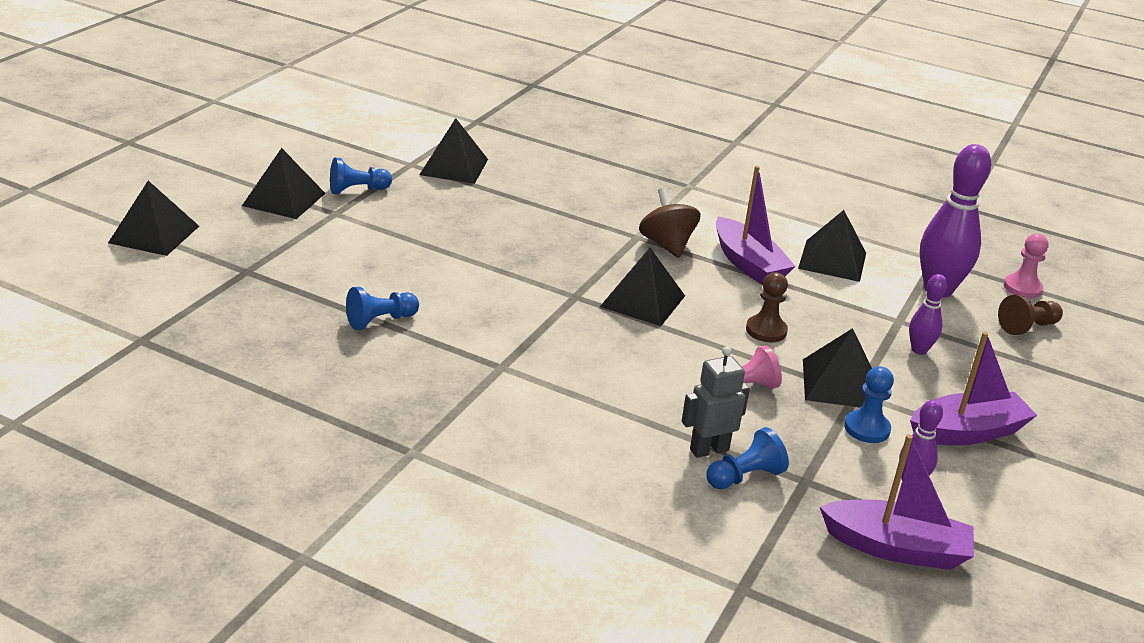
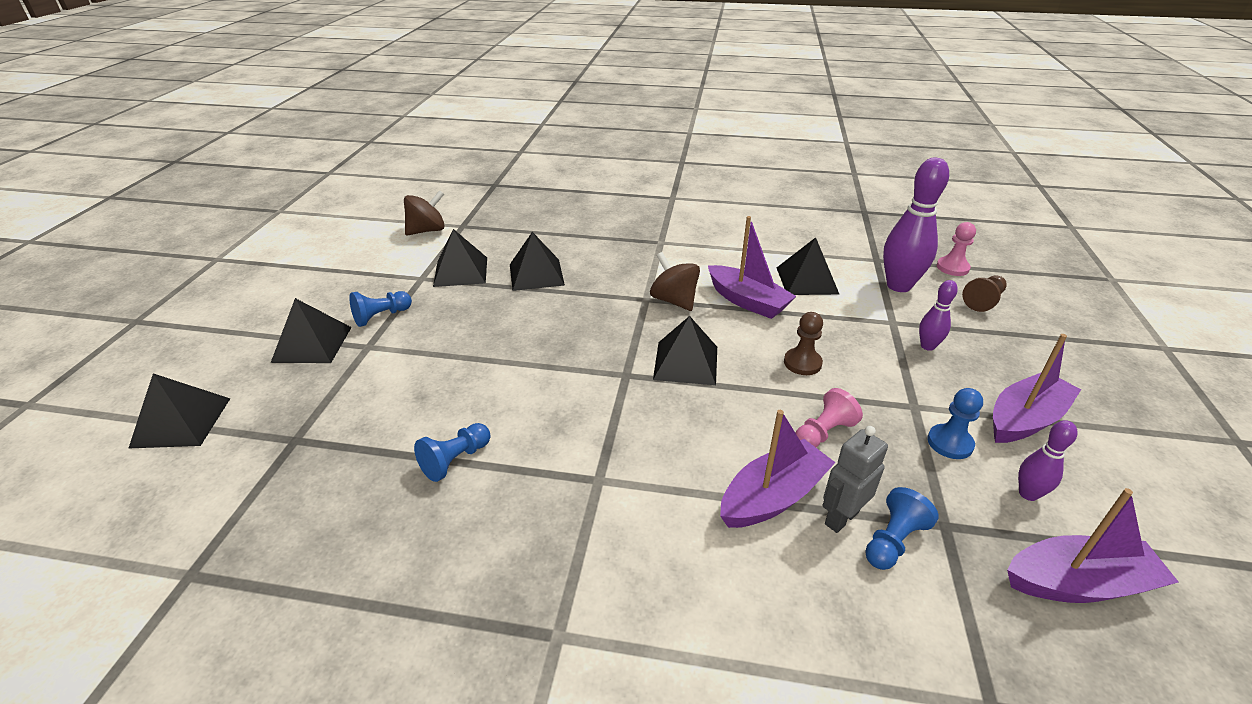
camera: 15 degrees left, 5 degrees up
(436, 118) = (427, 230): none -> brown spinning top
(655, 419) = (773, 497): none -> purple boat
(839, 384) = (895, 401): black pyramid -> black pyramid (536, 274)

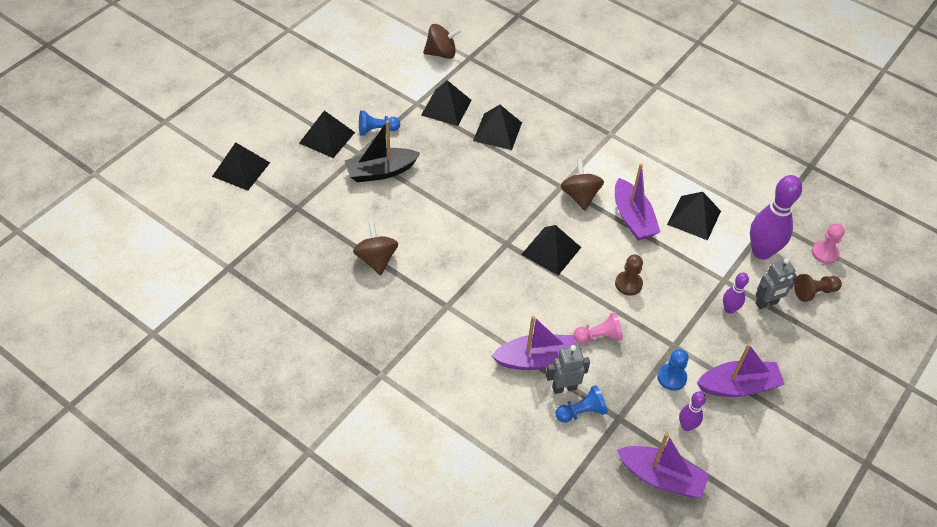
camera: 25 degrees right, 15 degrees up
(409, 356) = (381, 171): none -> black boat
(455, 460) = (376, 259): blue pawn -> brown spinning top
(954, 327) = (766, 303): none -> grey robot

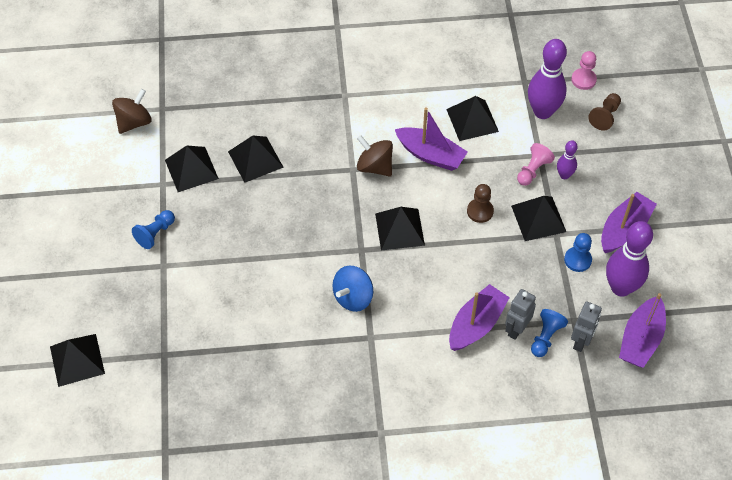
camera: 40 degrees left, 5 degrees up
(327, 137) = (120, 273): black pyramid -> black pyramid (538, 218)
(376, 259) = (277, 344): brown spinning top -> none
(381, 171) = (199, 267): black boat -> none
(464, 270) = (353, 297): none -> blue spinning top
(598, 336) = (500, 270): pink pawn -> pink pawn (533, 170)
(661, 477) = (640, 339): purple boat -> purple boat turned 135 degrees clockwise
(686, 426) = (621, 287): purple bowling pin -> purple bowling pin, size x1.96
(766, 303) = (583, 150): grey robot -> grey robot (581, 341)

